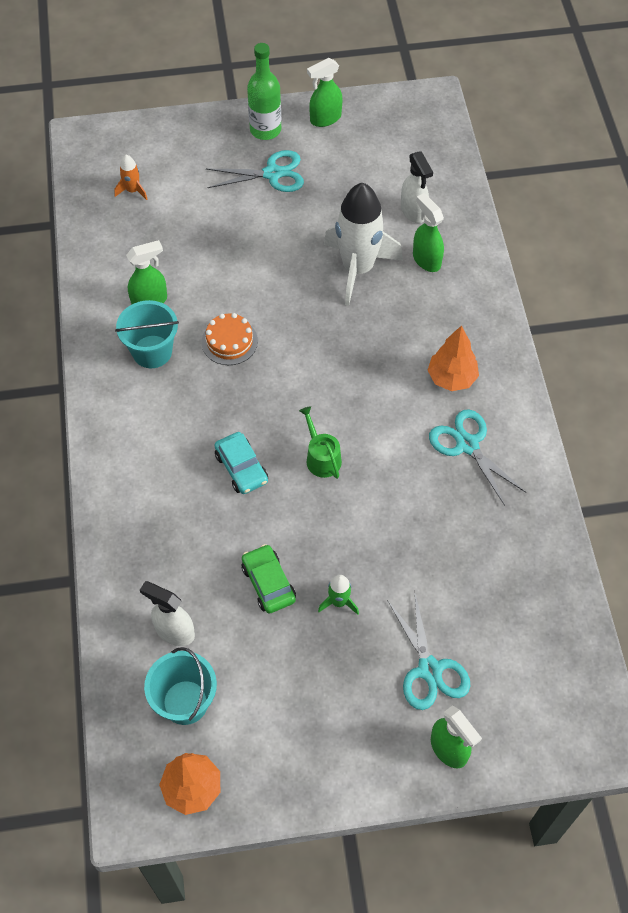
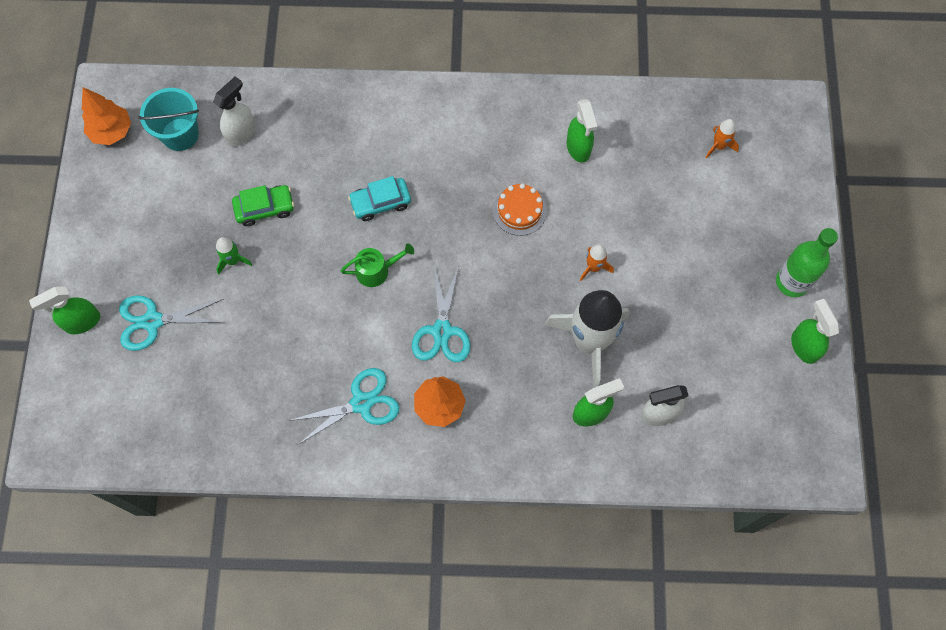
camera: 100 degrees right, 10 degrees up
(152, 352) = (519, 144): turquoise bucket -> none
(272, 174) = (728, 279): turquoise scissors -> turquoise scissors (442, 331)
(280, 274) = (593, 267): none -> orange rocket

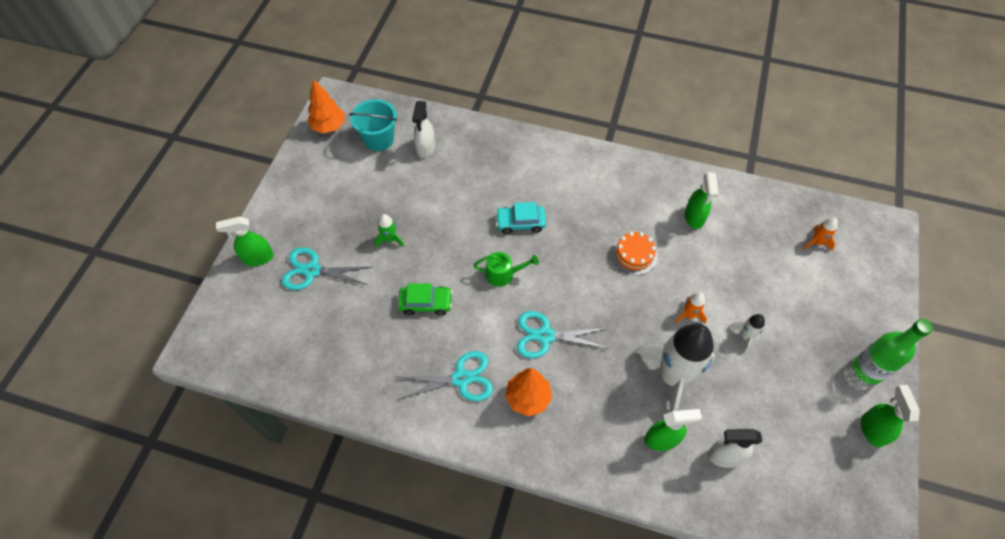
camera: 15 degrees right, 10 degrees down
(241, 133) = (425, 148): white spray bottle -> white spray bottle turned 135 degrees clockwise
(265, 208) = (427, 206): green car -> green car (426, 303)
(442, 331) = (545, 336): turquoise scissors -> turquoise scissors turned 75 degrees clockwise
(659, 277) = (745, 336): none -> white rocket

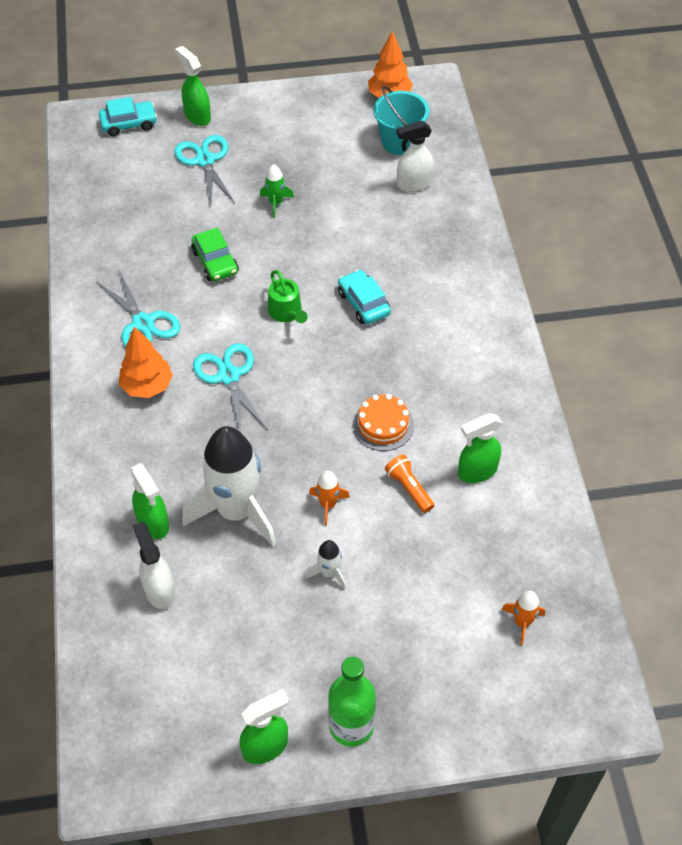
camera: 65 degrees right, 5 degrees down
(229, 312) = (129, 124): none -> turquoise car
(693, 261) = (409, 488): none -> orange flashlight

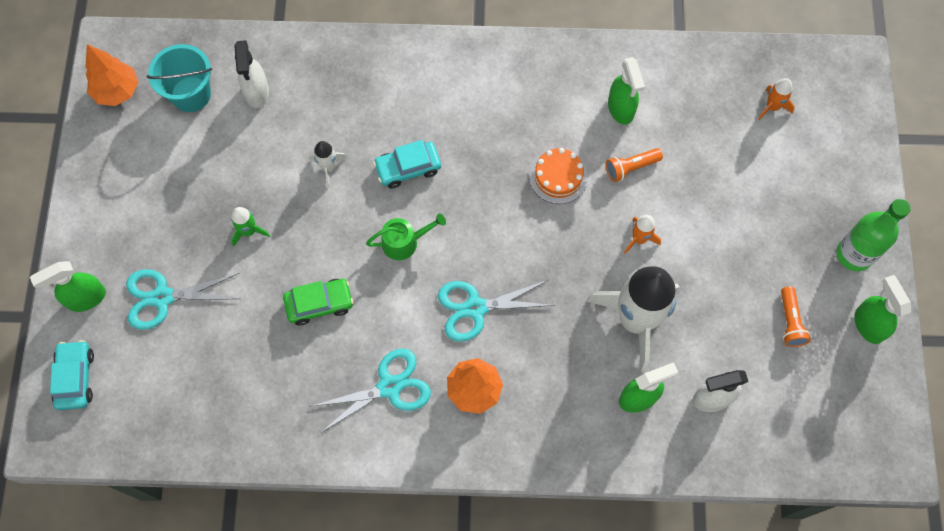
camera: 80 degrees left, 15 degrees up
(257, 661) = (790, 321): none -> orange flashlight
(329, 573) = (710, 249): white rocket -> white rocket (328, 168)

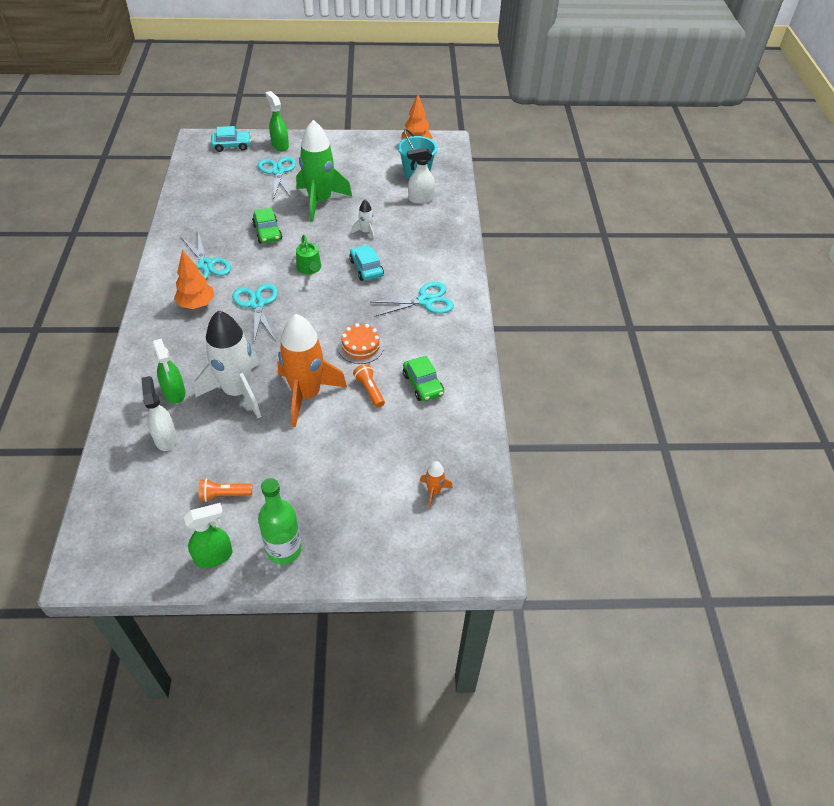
camera: 85 degrees right, 20 degrees down
(249, 231) = (320, 201): green rocket -> green rocket, size x2.35
(476, 98) = (425, 301): none -> turquoise scissors
(621, 109) = (423, 384): green spray bottle -> green car
(639, 239) = (306, 395): orange rocket -> orange rocket, size x2.35

